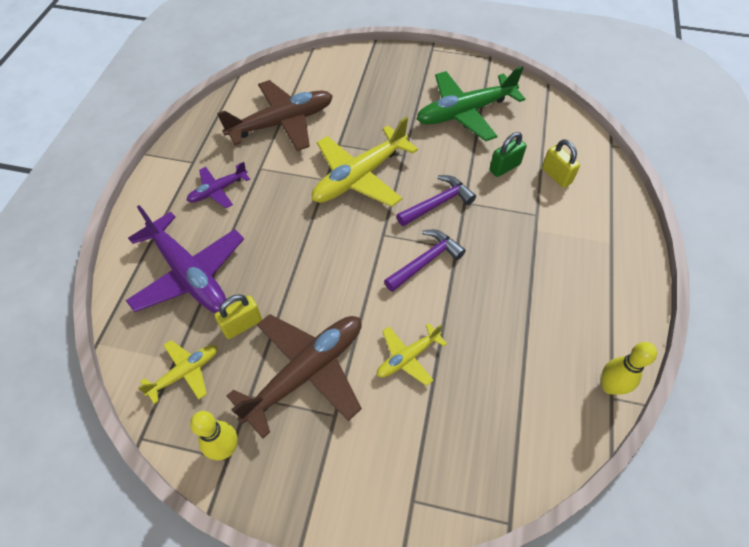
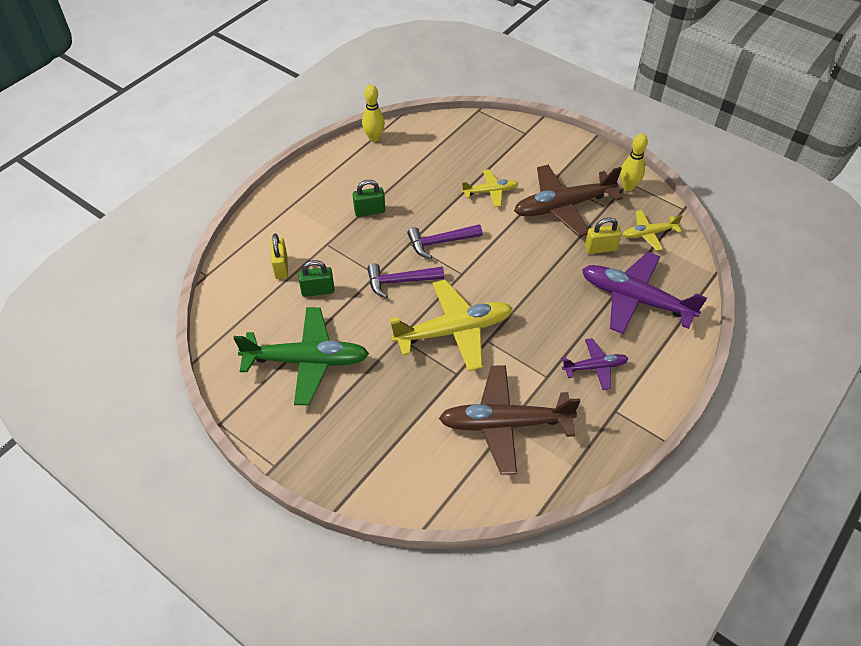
camera: 155 degrees left, 5 degrees down
(189, 274) = (636, 299): purple plane -> purple plane turned 45 degrees counterclockwise
(526, 270) = (369, 211): none -> green padlock

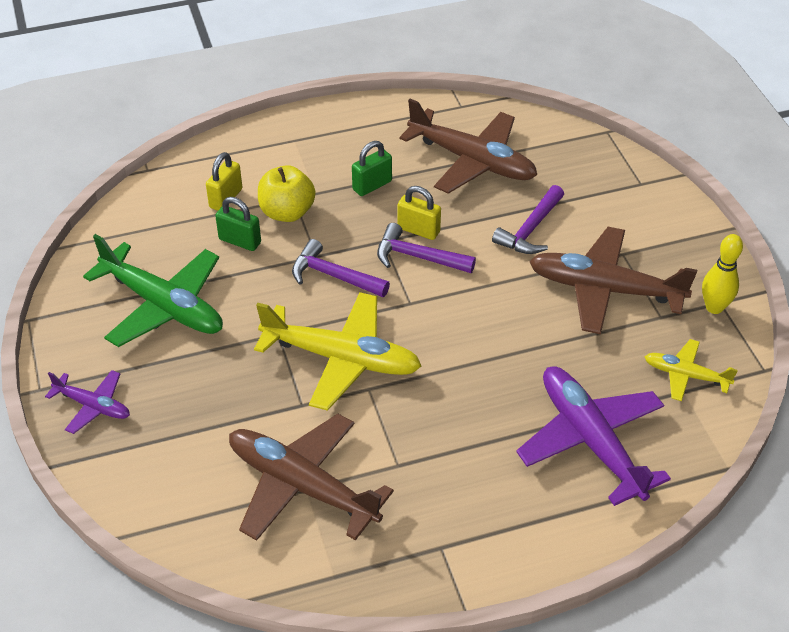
camera: 35 degrees right, 5 degrees down
(331, 256) = (287, 212): none -> yellow apple
(369, 211) = (372, 185): green padlock -> green padlock turned 60 degrees counterclockwise
(374, 138) = (452, 109): yellow bowling pin -> none
(416, 165) = (471, 161): none -> brown plane
(490, 192) = (530, 230): yellow plane -> purple hammer
(594, 367) = (463, 487): purple plane -> purple plane (92, 406)
(600, 248) = (604, 360): yellow padlock -> yellow padlock (418, 230)

